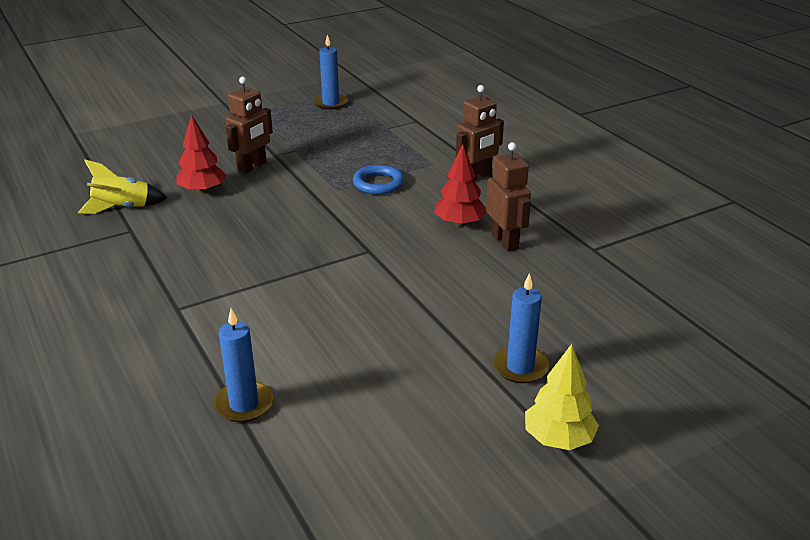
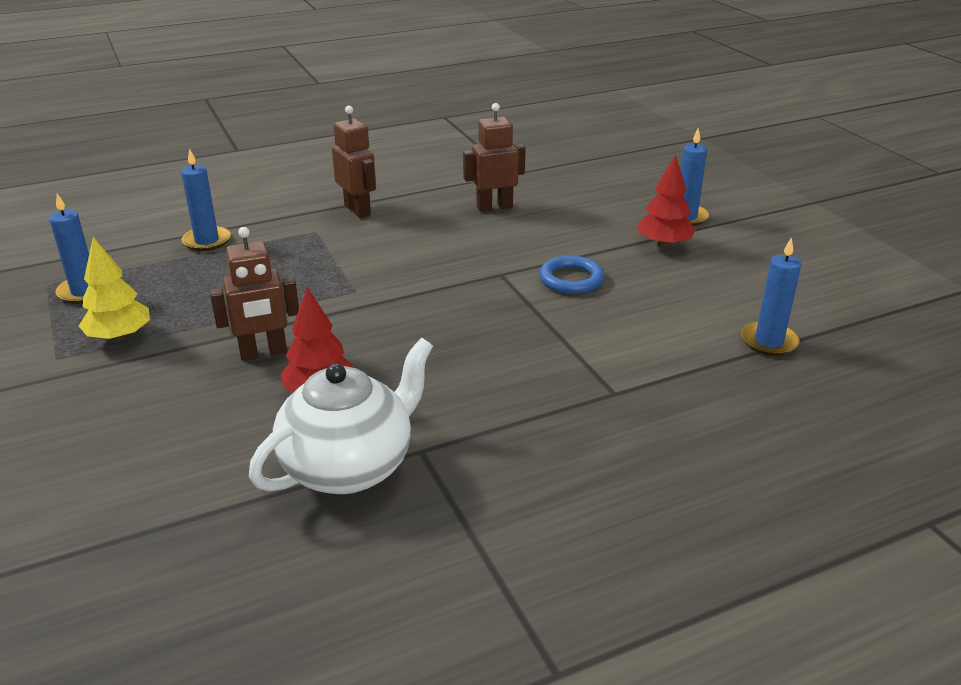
camera: 85 degrees left, 0 degrees up
(122, 208) = (349, 466): yellow rocket -> white teapot
(252, 167) = (263, 353): brown robot -> brown robot turned 120 degrees clockwise
(378, 183) = (351, 264): blue ring -> blue ring (571, 279)
(407, 127) = (207, 241): none -> blue candle
(459, 223) = (455, 225): red tree -> red tree (663, 244)
(558, 439) = (765, 211): yellow tree -> yellow tree (119, 337)

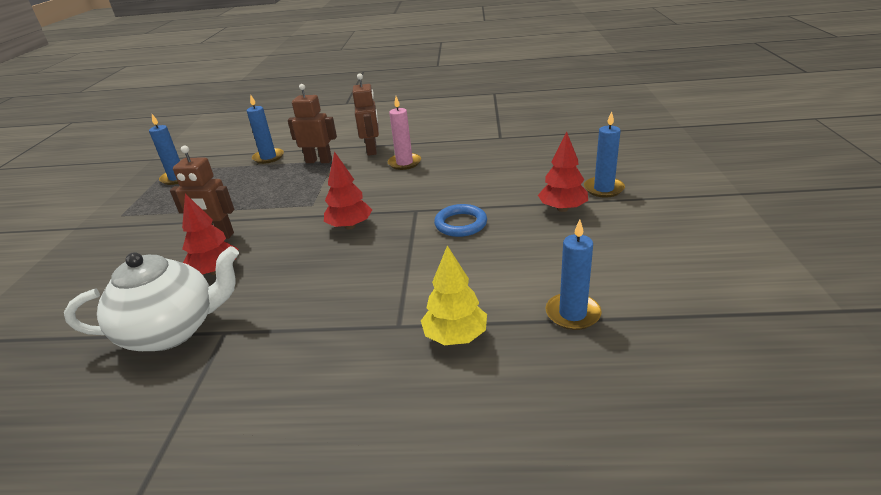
camera: 30 degrees right, 0 degrees up
(119, 337) = (161, 209): yellow tree -> yellow tree (455, 336)
(423, 221) = (404, 163): none -> pink candle
(439, 306) = (350, 226): none -> red tree
(494, 207) = (462, 160): brown robot -> brown robot (319, 161)

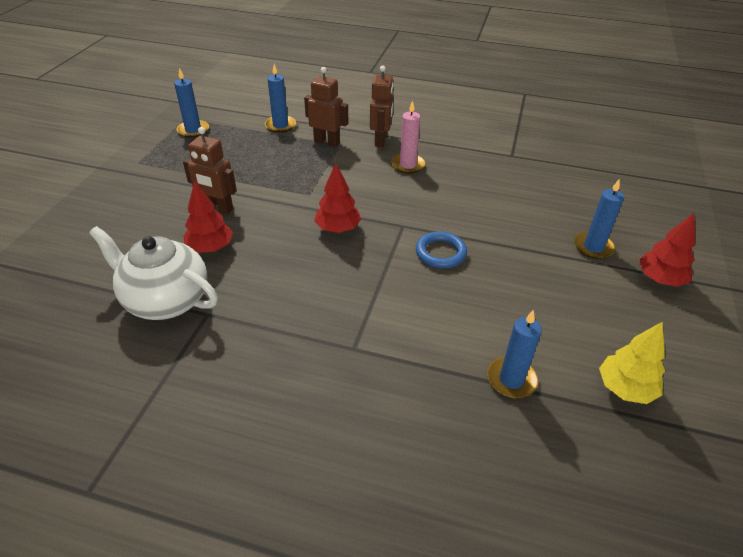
camera: 10 degrees right, 10 degrees up
(173, 330) = (166, 300): white teapot -> white teapot turned 150 degrees counterclockwise
(455, 336) = (400, 373): yellow tree -> yellow tree (625, 388)
(562, 208) = (543, 260): red tree -> red tree (660, 279)

